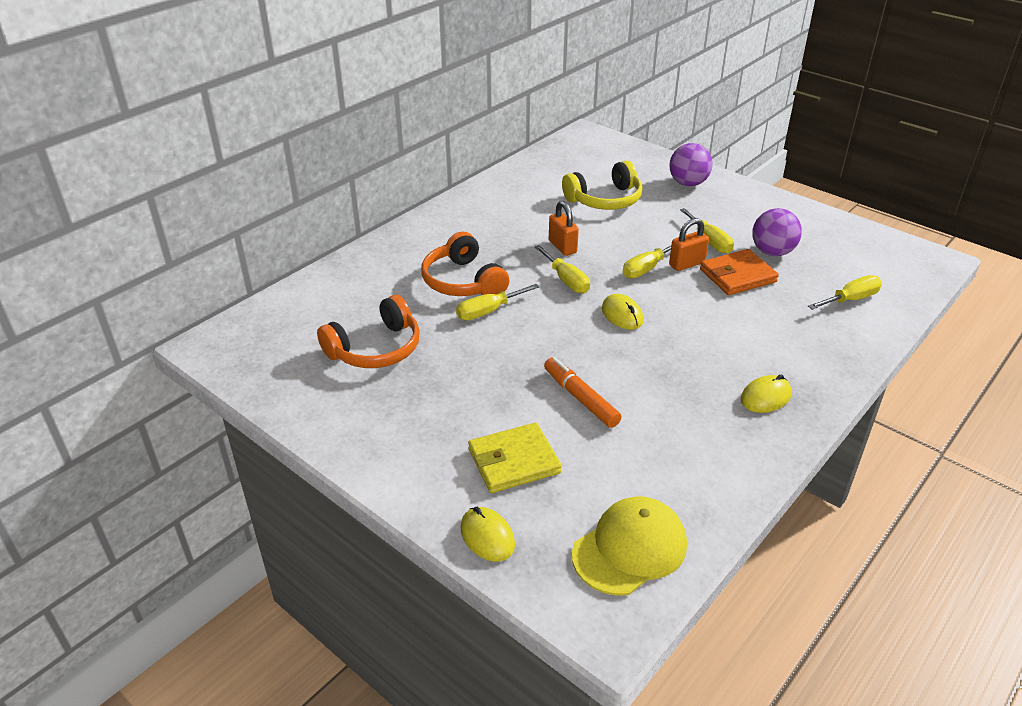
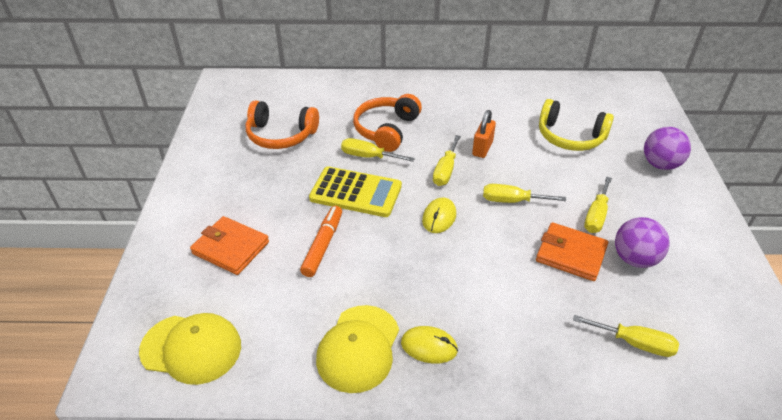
camera: 50 degrees right, 5 degrees up
(487, 536) = (153, 273): yellow mouse -> none
(514, 461) = (231, 248): yellow wallet -> orange wallet
(531, 344) = (356, 192): none -> yellow calculator
(686, 264) = (547, 218): orange padlock -> none
(731, 437) = (358, 348): none -> yellow cap

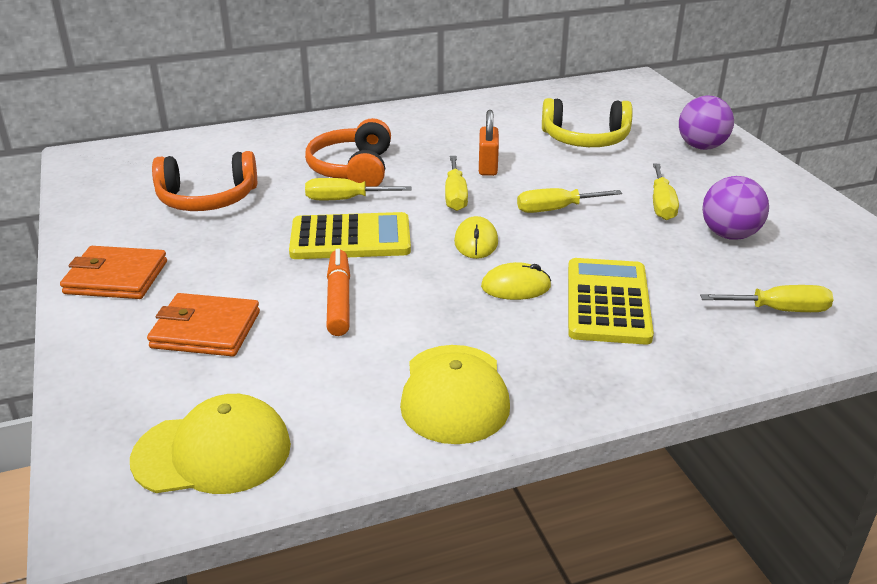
camera: 20 degrees left, 10 degrees down
(429, 346) = (544, 370): yellow mouse -> yellow mouse (516, 286)
(505, 298) = (607, 302): none -> yellow calculator
(571, 254) = (656, 245): orange wallet -> orange wallet (116, 277)

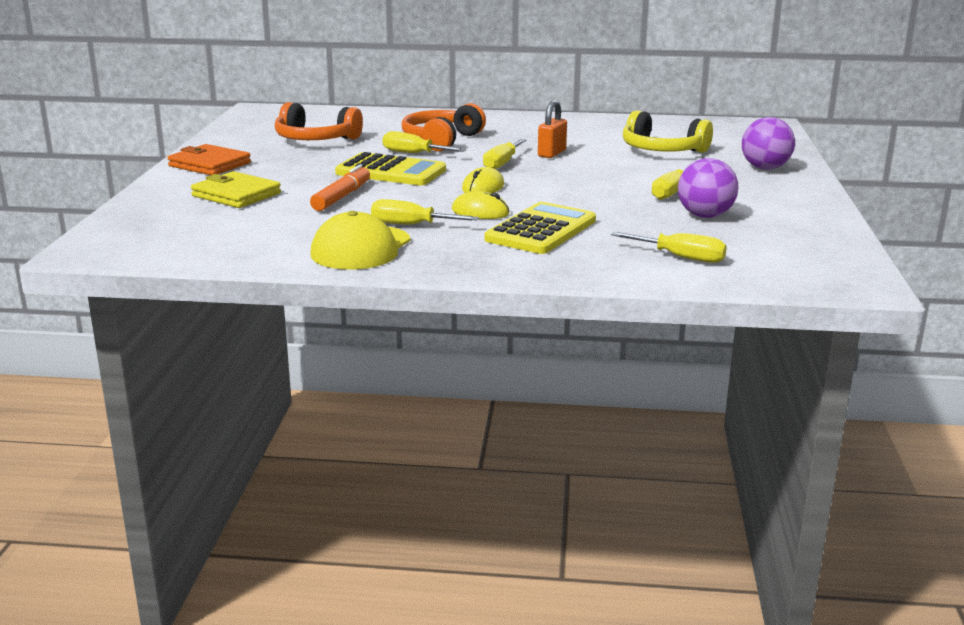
camera: 25 degrees right, 10 degrees down
(206, 330) = (236, 195): orange wallet -> yellow wallet
(213, 452) = (175, 241): yellow cap -> none
(555, 209) = (573, 181): yellow screwdriver -> yellow screwdriver (411, 225)

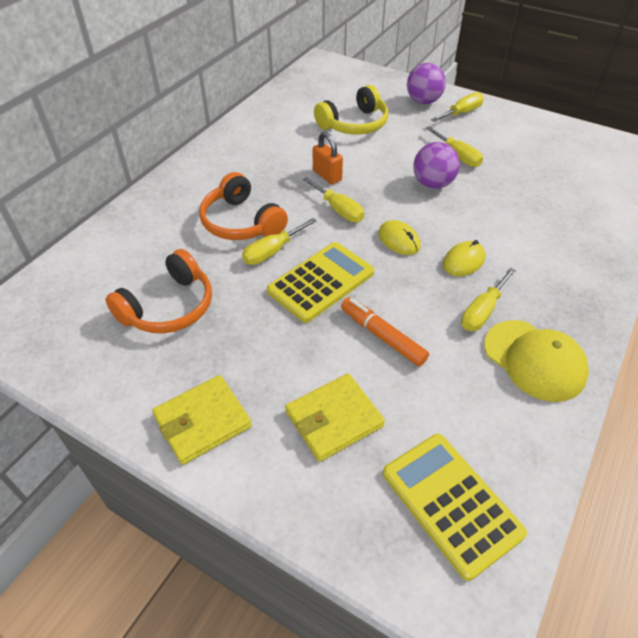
camera: 65 degrees left, 25 degrees up
(209, 164) = (202, 421): orange wallet -> yellow wallet
(541, 230) = (520, 243): yellow calculator -> yellow calculator (451, 503)
(681, 257) = (595, 200): yellow screwdriver -> yellow screwdriver (462, 113)
(705, 216) = (514, 161): purple ball -> purple ball (432, 184)

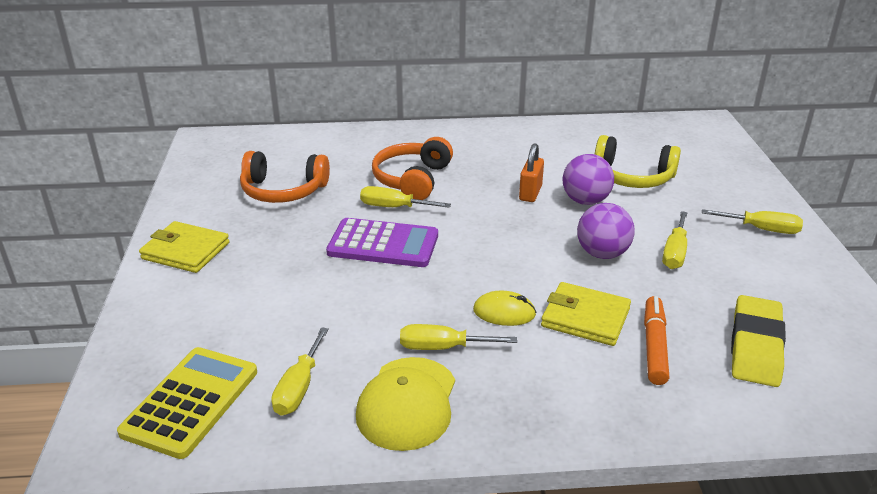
camera: 55 degrees right, 15 degrees down
(321, 282) = (383, 244): yellow calculator -> purple calculator
(334, 419) = (234, 308): yellow wallet -> yellow wallet (585, 318)
(339, 210) = (489, 217): yellow screwdriver -> yellow screwdriver (299, 388)
(382, 336) = (349, 299): orange marker -> orange marker (654, 346)
(399, 240) = (488, 264): yellow mouse -> none
(423, 101) = (741, 199): purple ball -> purple ball (585, 201)
(571, 179) = (756, 346): none -> yellow eraser

